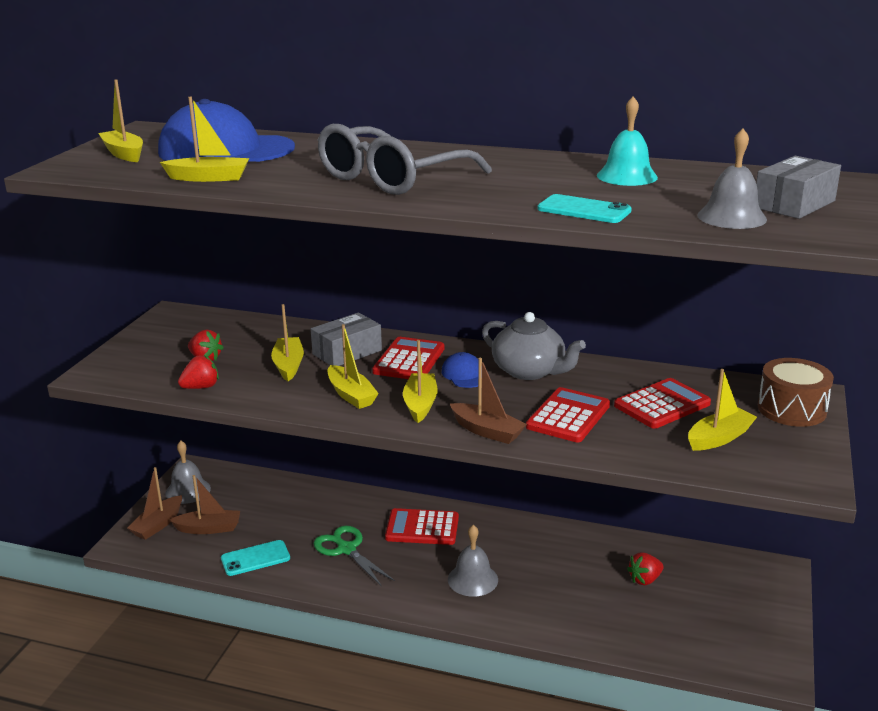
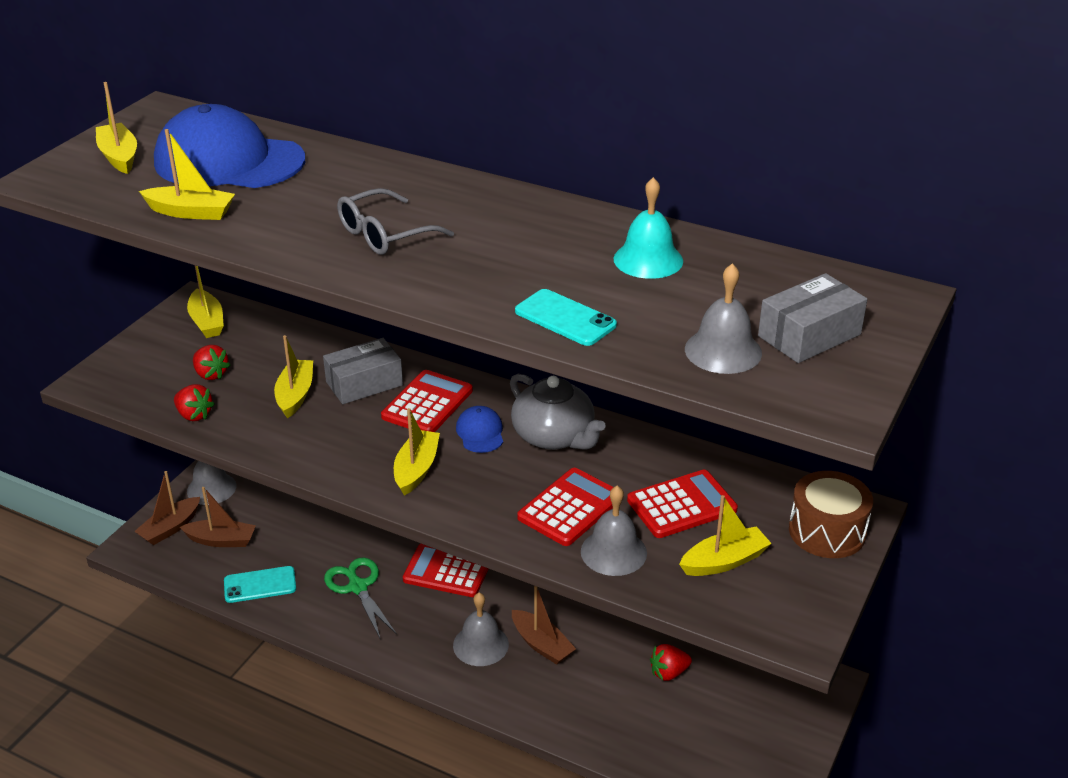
camera: 10 degrees right, 10 degrees up
(201, 387) = (194, 415): red strawberry -> red strawberry turned 60 degrees clockwise
(351, 395) = (347, 446): yellow boat -> yellow boat (207, 322)
(391, 178) = (384, 234): grey glasses -> grey glasses, size x0.61
(487, 431) = (473, 517): brown boat -> brown boat (541, 644)
(622, 442) = (613, 552): none -> grey bell

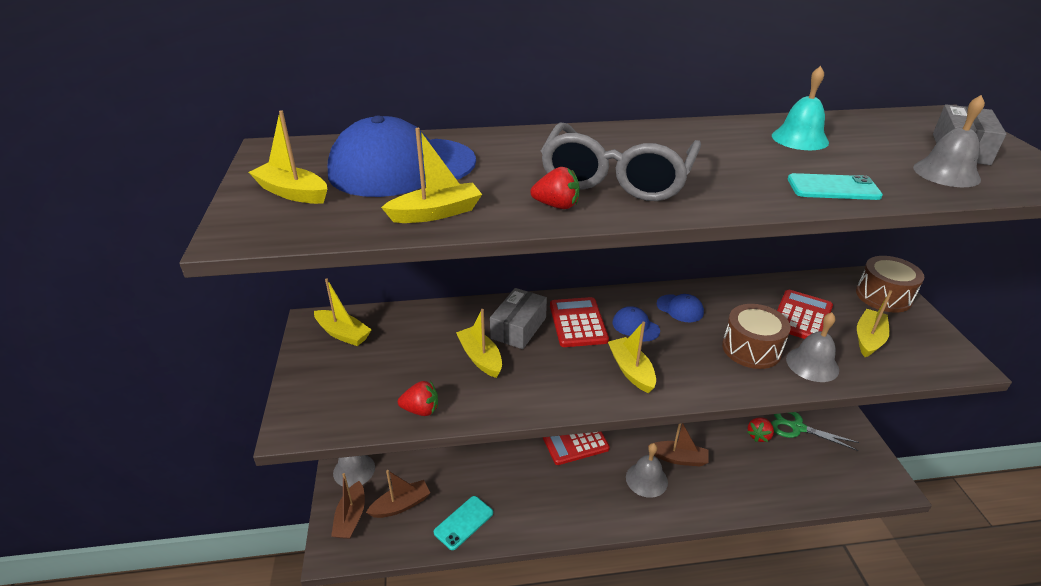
camera: 35 degrees left, 0 degrees up
(211, 374) = (395, 372): red strawberry -> red strawberry (556, 205)
(358, 587) = (532, 485): green scissors -> green scissors (797, 427)
(384, 234) = (617, 178): grey glasses -> grey glasses, size x1.64
(554, 436) = (680, 308): grey teapot -> blue cap
(570, 508) = (751, 349): red calculator -> brown drum

